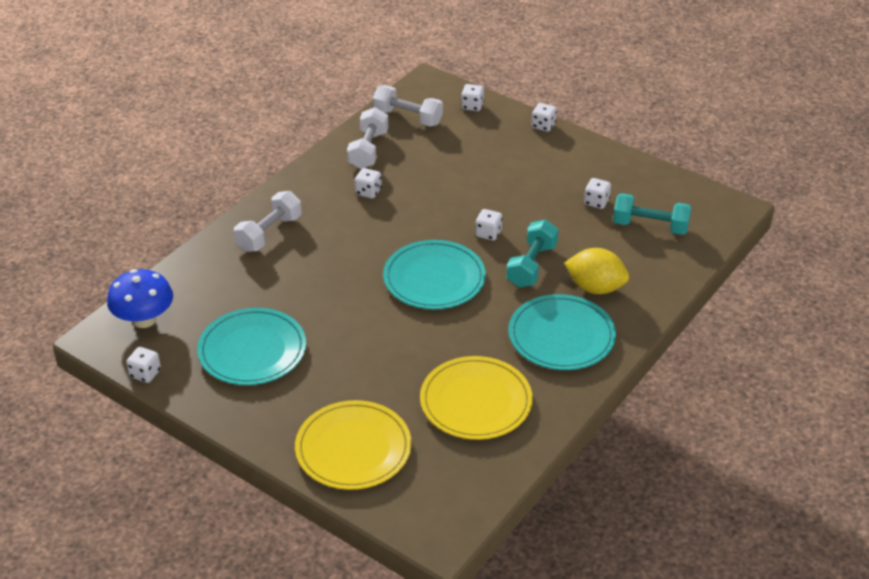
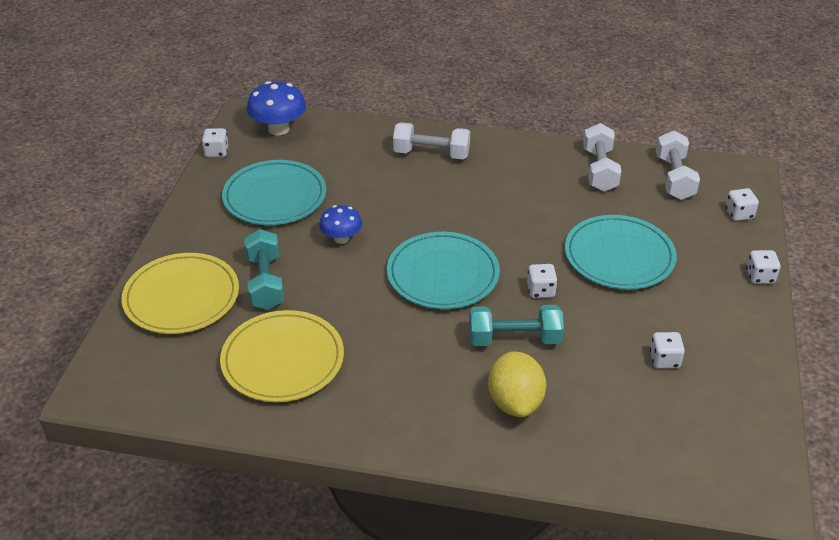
camera: 65 degrees right, 0 degrees up
(345, 324) = (341, 238): none -> blue mushroom
(368, 150) = (599, 170): white dumbbell -> white dumbbell turned 75 degrees counterclockwise
(368, 192) = (537, 191): white dice -> none
(561, 336) = (417, 396): turquoise plate -> turquoise plate (619, 256)
(650, 226) = (661, 420): turquoise dumbbell -> turquoise dumbbell (265, 282)

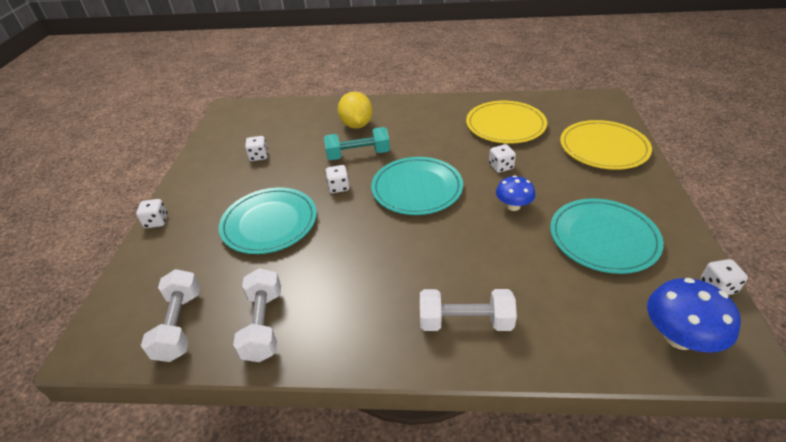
camera: 175 degrees right, 0 degrees up
(265, 282) = (551, 165): turquoise dumbbell -> none
(739, 214) = (135, 284): white dice -> white dice (501, 167)

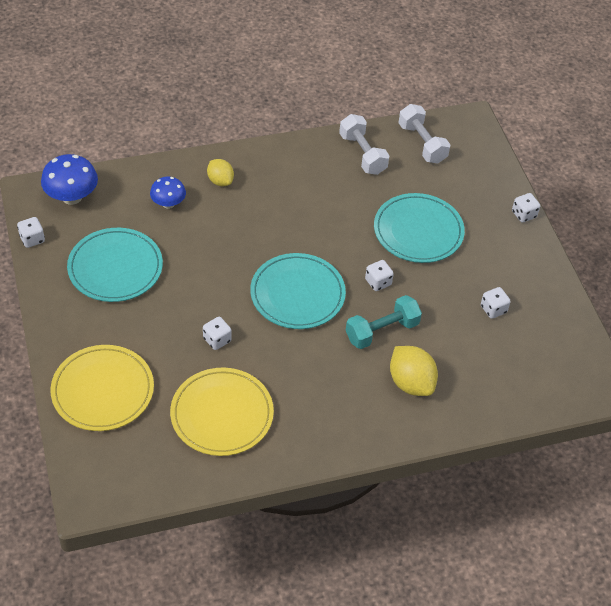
camera: 155 degrees right, 10 degrees up
(465, 322) = (220, 181): white dumbbell -> yellow lemon
(513, 206) = (197, 289): blue mushroom -> blue mushroom (168, 203)

